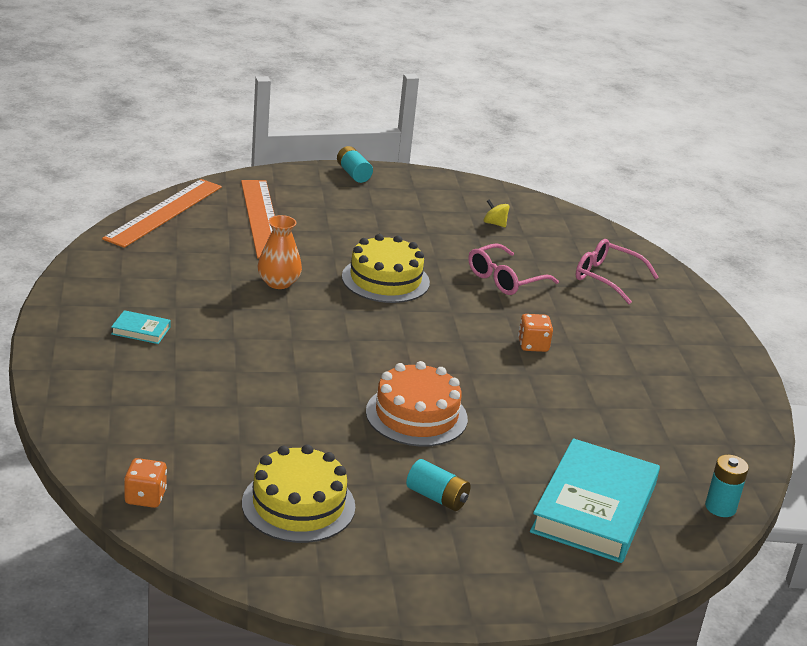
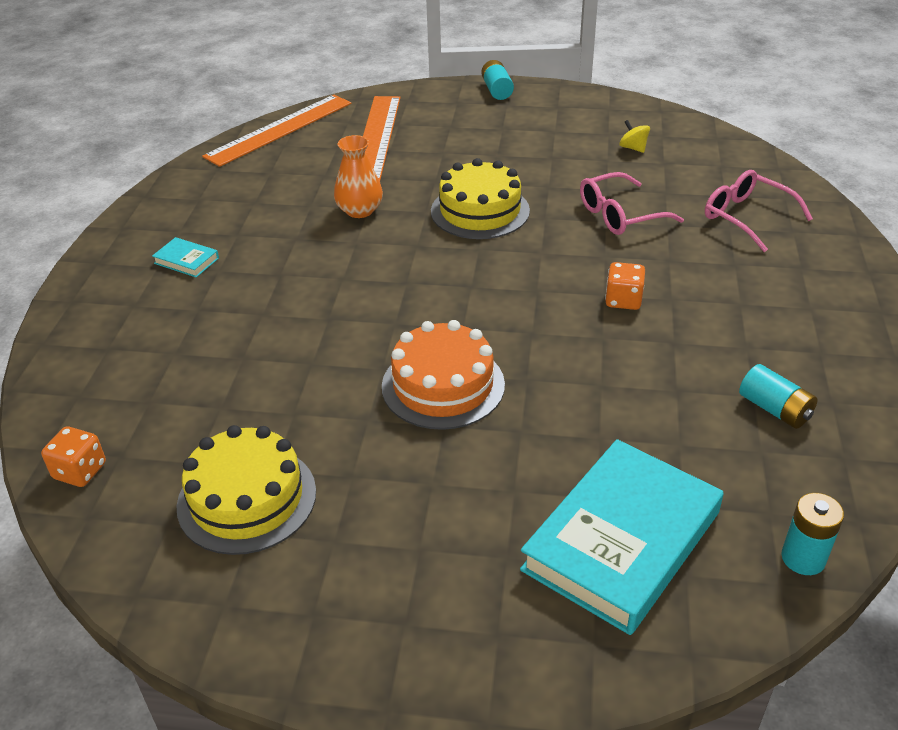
camera: 20 degrees right, 10 degrees up
(437, 497) = (420, 504): turquoise battery -> turquoise battery (774, 409)

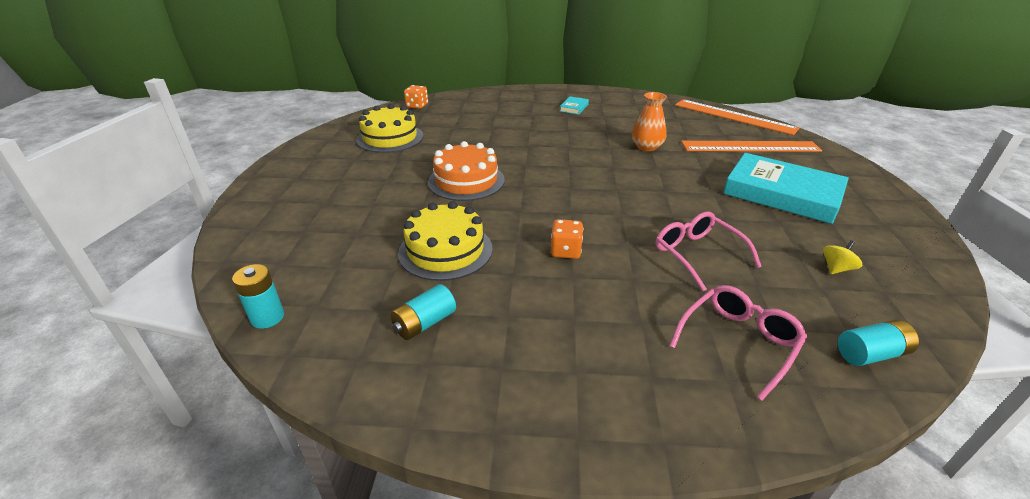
camera: 85 degrees right, 5 degrees down
(480, 211) = (668, 188): yellow cake -> yellow cake (445, 250)
(497, 90) = (884, 192): turquoise battery -> turquoise battery (870, 354)
(622, 541) = (318, 240): turquoise book -> turquoise book (782, 193)

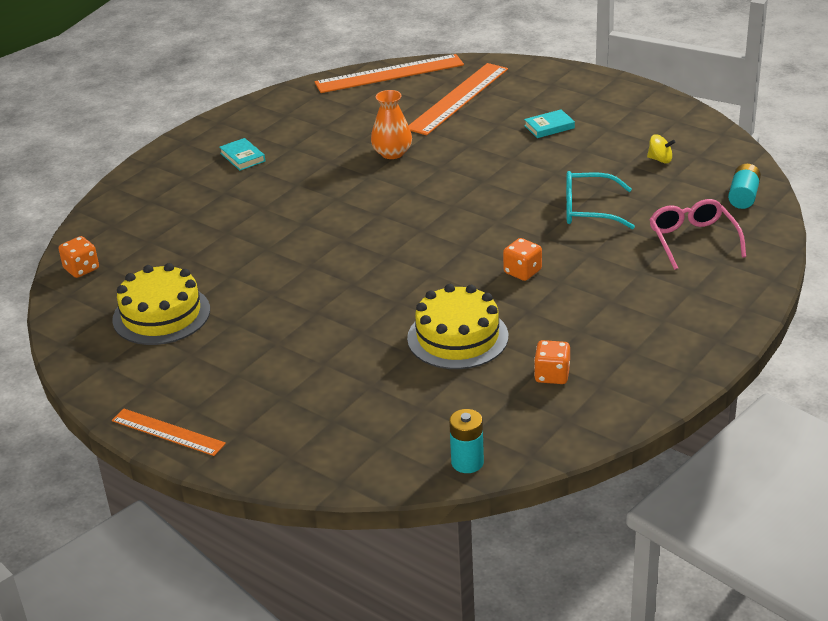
camera: 55 degrees left, 0 degrees up
(268, 178) = (168, 432): none -> orange ruler
(424, 323) = (552, 375): turquoise battery -> orange dice
(466, 181) = (338, 288): orange cake -> none
(697, 254) = (588, 210): pink glasses -> turquoise glasses
(782, 193) = (549, 127): turquoise book -> turquoise book, size x0.41
(836, 268) = (660, 160): yellow spinning top -> yellow spinning top turned 120 degrees clockwise

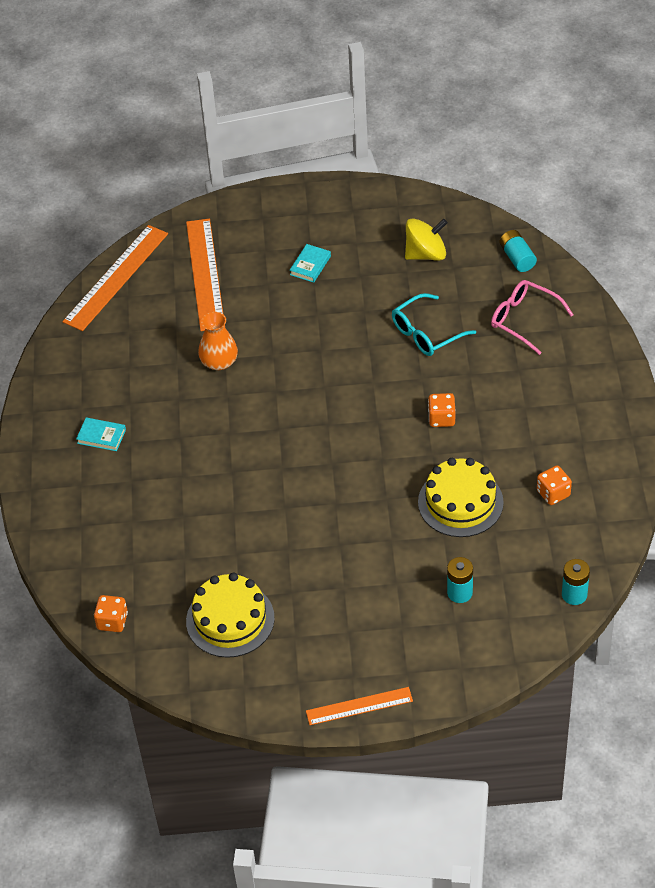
camera: 40 degrees left, 15 degrees up
(366, 401) = (459, 592): none -> turquoise battery
(660, 160) = (426, 254): yellow spinning top -> yellow spinning top, size x1.85

